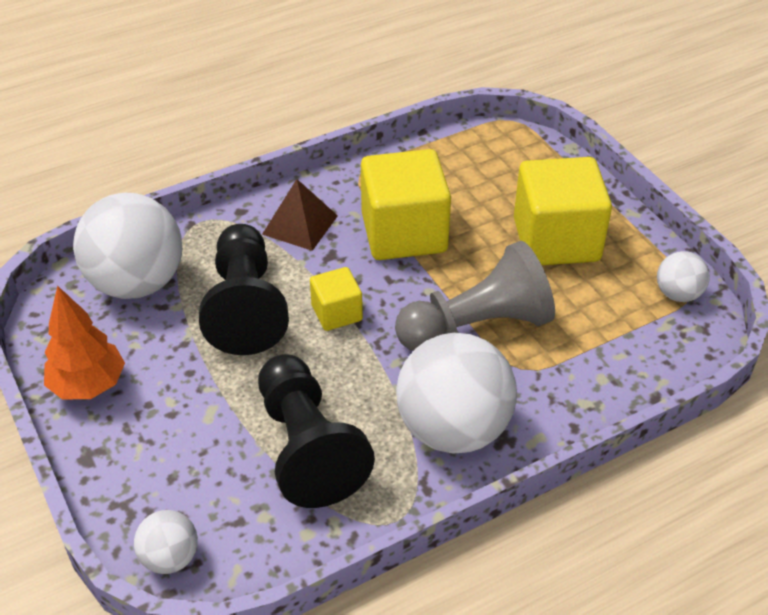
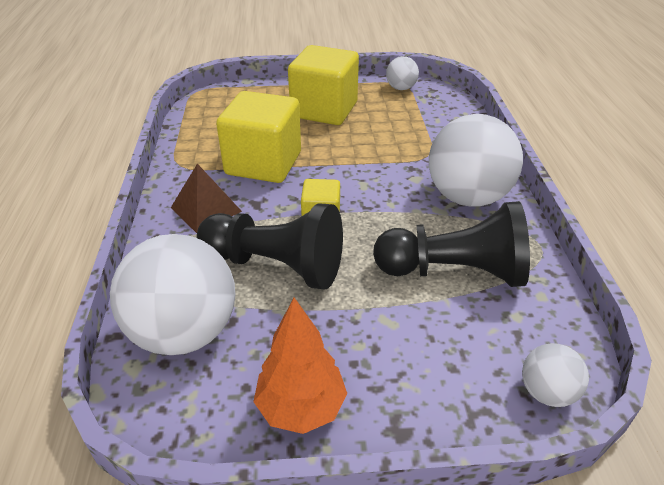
camera: 65 degrees left, 5 degrees down
(477, 327) = (379, 160): grey pawn -> none

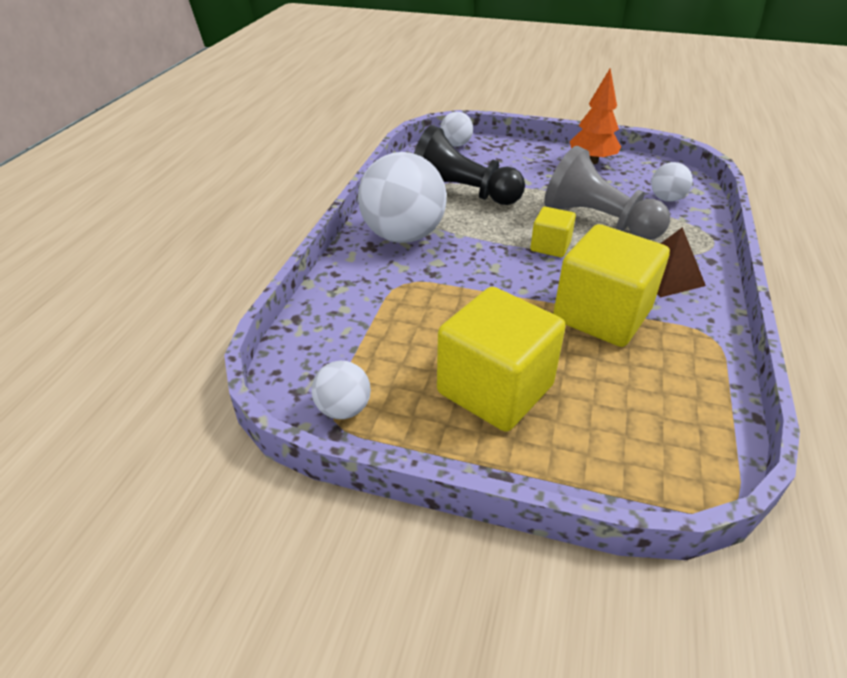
camera: 160 degrees left, 0 degrees up
(184, 332) = (666, 199): white ball -> white ball, size x0.48
(276, 265) = (598, 221): black pawn -> grey pawn

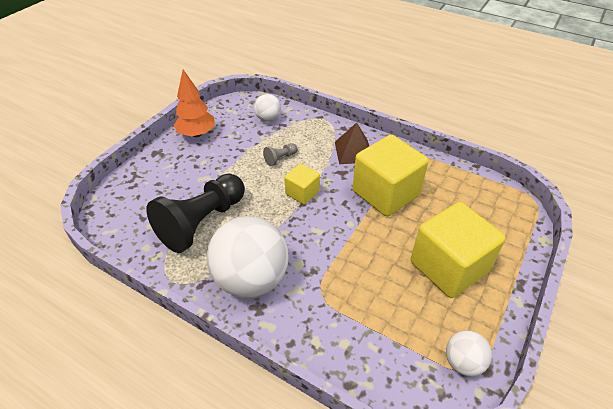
camera: 75 degrees left, 5 degrees up
(456, 145) = (111, 204): white ball -> none
(598, 221) = (280, 158): grey pawn -> grey pawn, size x0.40

